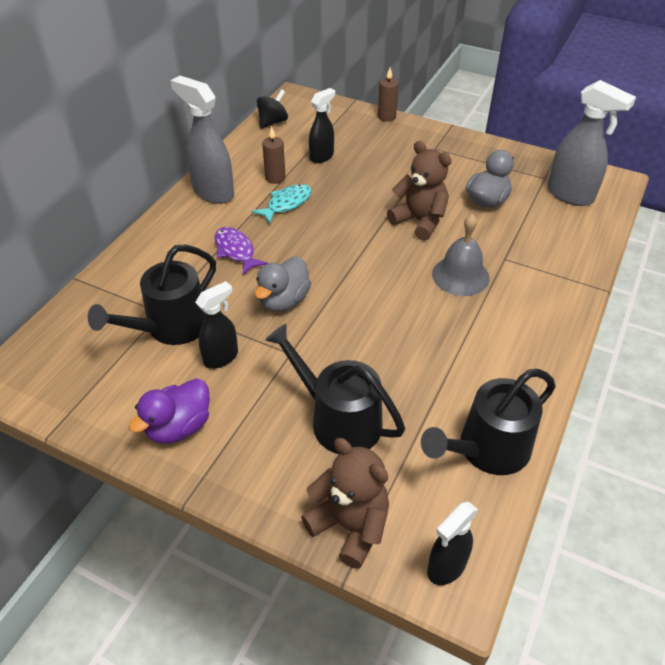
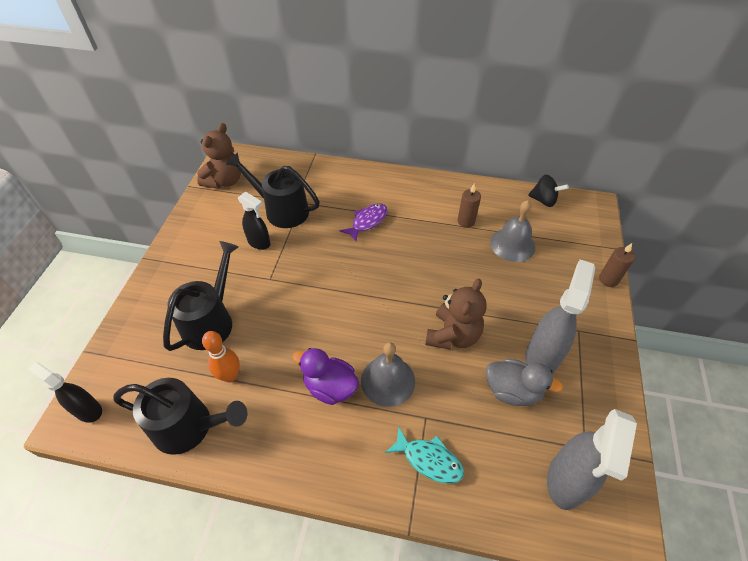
camera: 75 degrees right, 5 degrees up
(179, 427) = (198, 239): purple duck -> purple duck (330, 387)
(213, 192) = (429, 191): grey spray bottle -> grey spray bottle (542, 356)
(283, 300) = (322, 262): grey duck -> none
(286, 204) = (435, 237): turquoise fish -> turquoise fish (429, 460)
(322, 157) = (512, 244): black spray bottle -> grey bell
(350, 525) = (123, 346): brown teddy bear -> brown teddy bear (224, 181)
(426, 405) = (230, 376): none -> orange bowling pin
(487, 449) = (189, 427): black watering can -> black watering can turned 150 degrees clockwise

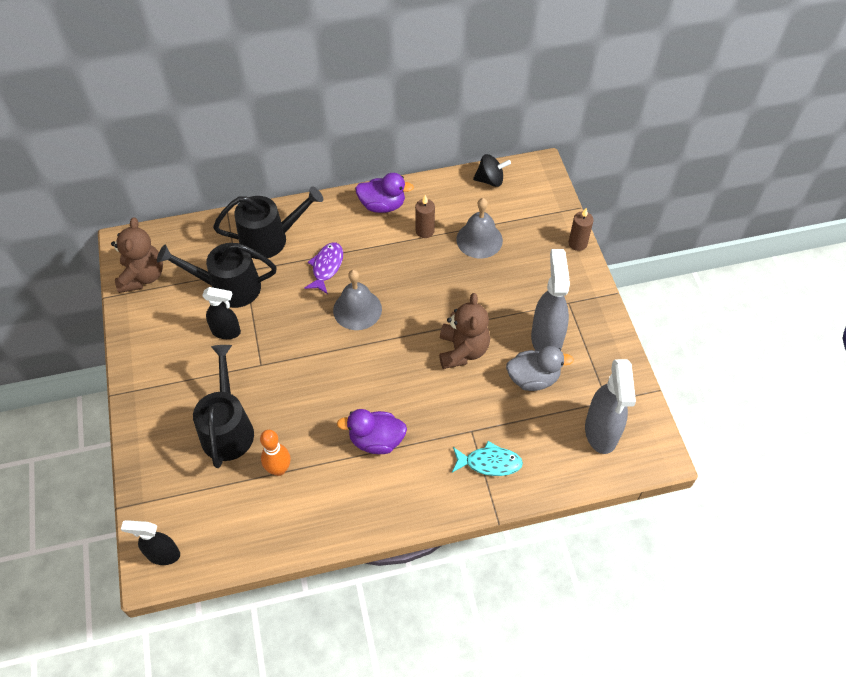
camera: 25 degrees left, 5 degrees up
(189, 427) = (269, 526): black watering can -> black watering can (270, 239)
(388, 380) = (424, 414): grey bell -> grey bell (357, 309)
(439, 190) = (382, 205): none -> purple duck

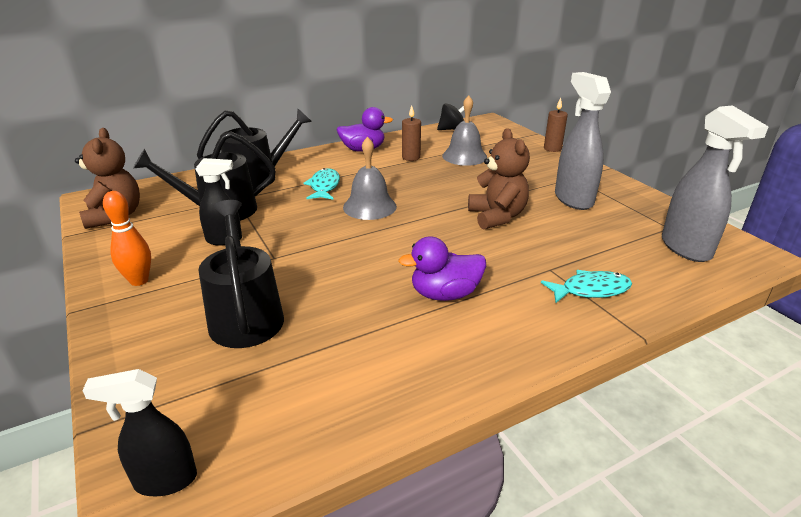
camera: 15 degrees left, 25 degrees down
(279, 469) = (329, 341): orange bowling pin -> orange bowling pin (139, 281)
(326, 267) = (324, 186): purple fish -> turquoise fish
(533, 378) = (583, 224): grey duck -> none

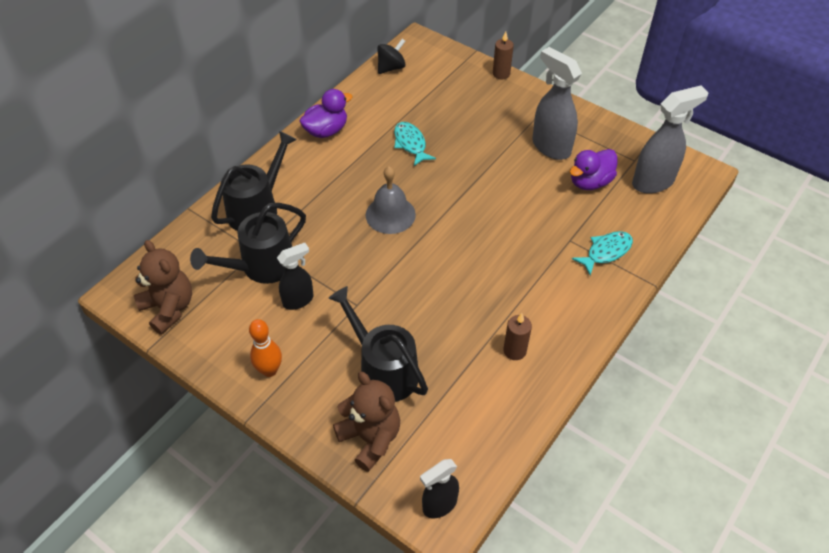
camera: 25 degrees left, 20 degrees up
(324, 186) = (330, 200): turquoise fish -> turquoise fish (410, 144)
(411, 157) = (380, 129): brown candle -> brown candle (514, 351)
(445, 294) = (510, 294): purple duck -> purple duck (590, 182)
(464, 156) = (429, 111): grey bell -> none
(497, 217) = (502, 191): brown teddy bear -> brown teddy bear (370, 438)
(686, 248) = (653, 182): grey spray bottle -> grey spray bottle turned 75 degrees counterclockwise

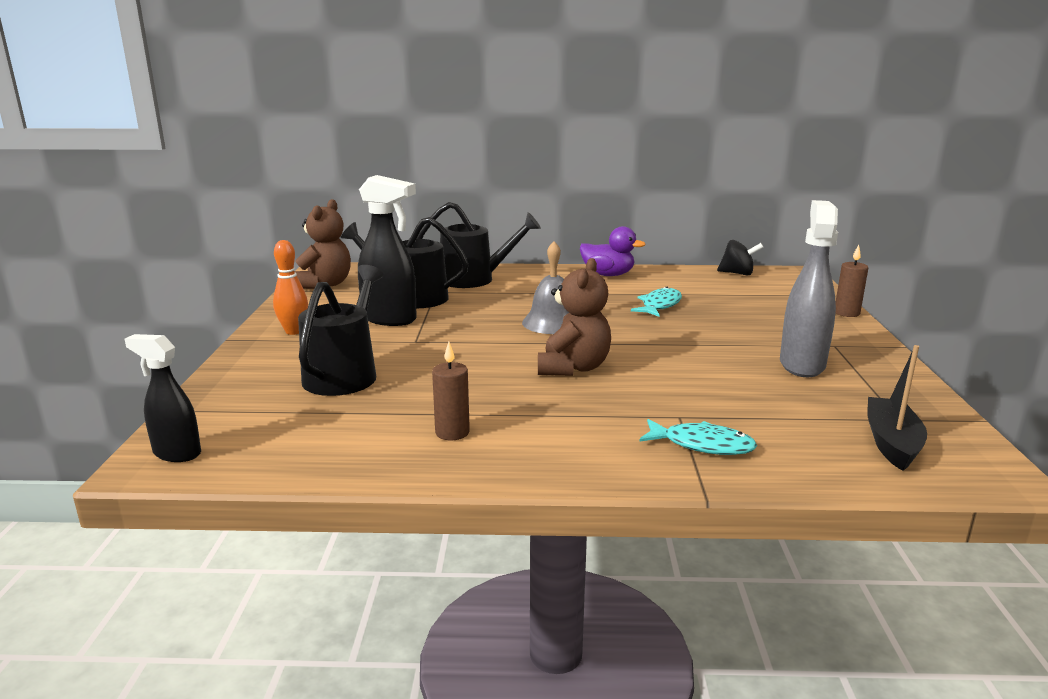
camera: 55 degrees right, 30 degrees down
(298, 300) = (390, 319): black spray bottle -> black spray bottle, size x1.61
(370, 438) = (247, 393): brown teddy bear -> brown teddy bear (573, 368)
(590, 182) = (798, 401): purple duck -> none
(653, 182) = (891, 443): grey spray bottle -> black boat

